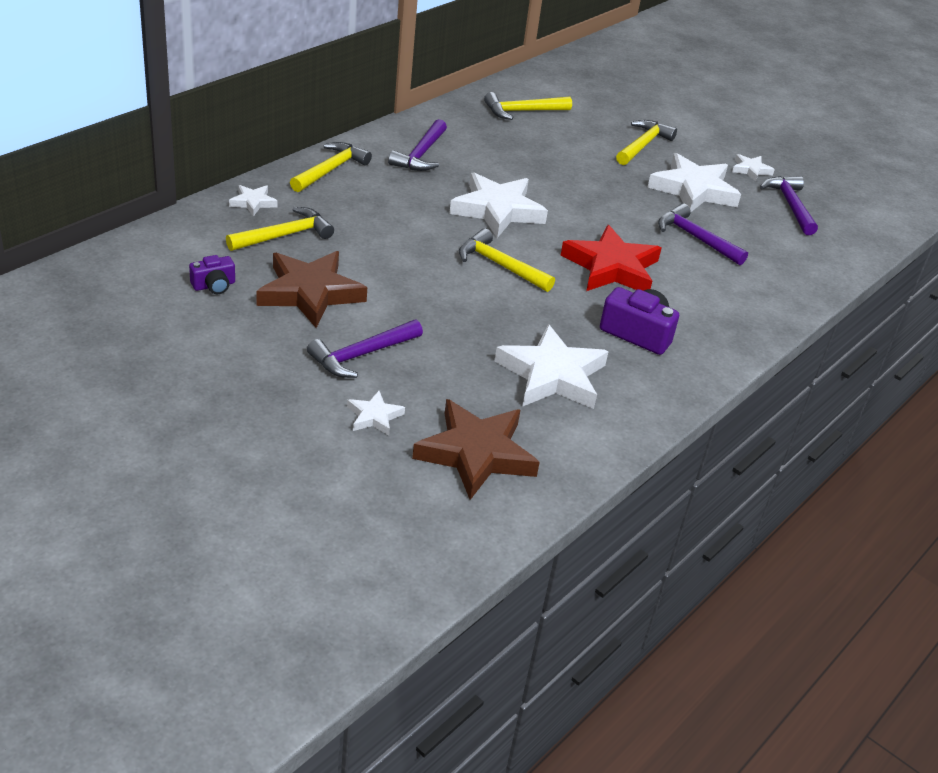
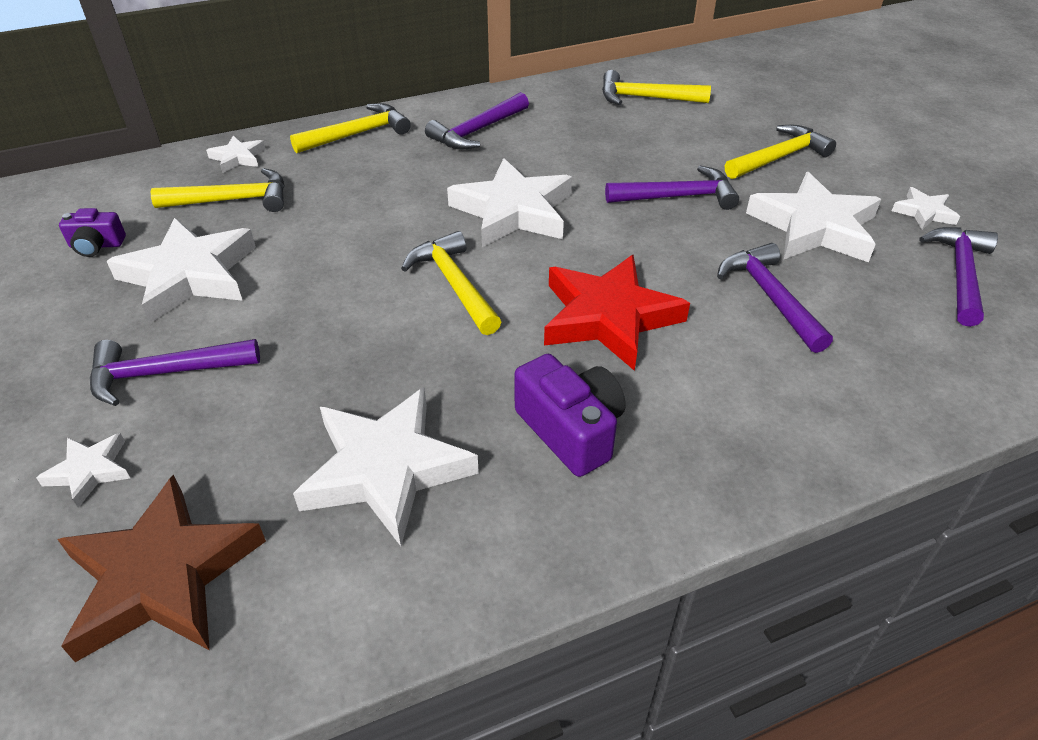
camera: 30 degrees right, 5 degrees up
(310, 293) = (189, 276): brown star -> white star
(597, 183) = (678, 197): none -> purple hammer

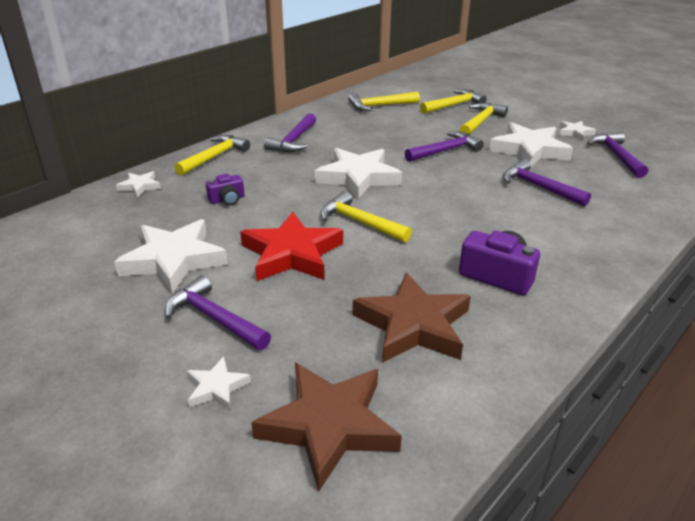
camera: 25 degrees left, 10 degrees down
(96, 245) = (81, 260): purple camera -> purple camera (227, 199)
(165, 373) = (214, 318): purple hammer -> purple hammer turned 75 degrees clockwise
(233, 200) = (161, 211): yellow hammer -> yellow hammer (454, 105)
(386, 469) = (413, 325): white star -> brown star
(608, 317) = (464, 217): red star -> red star (292, 254)

